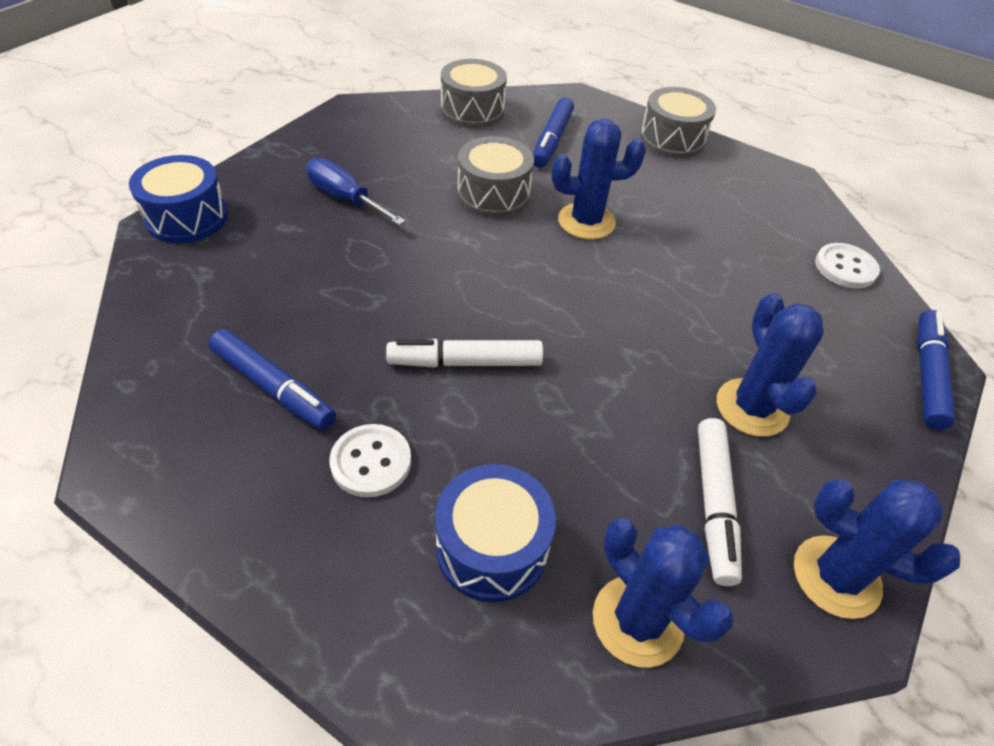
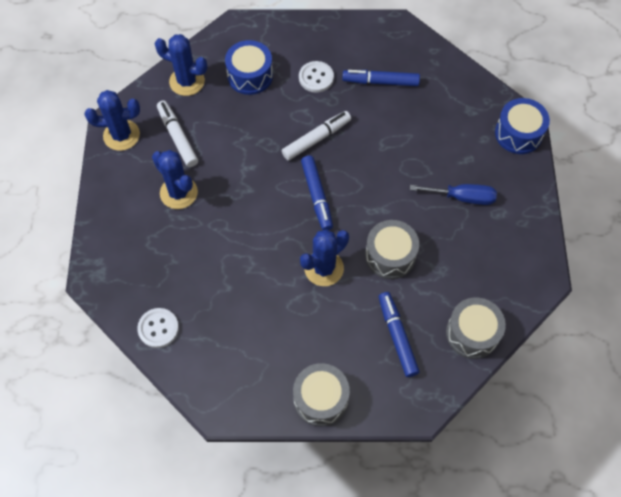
camera: 150 degrees right, 15 degrees up
(927, 375) = (98, 266): blue marker -> blue marker (317, 196)

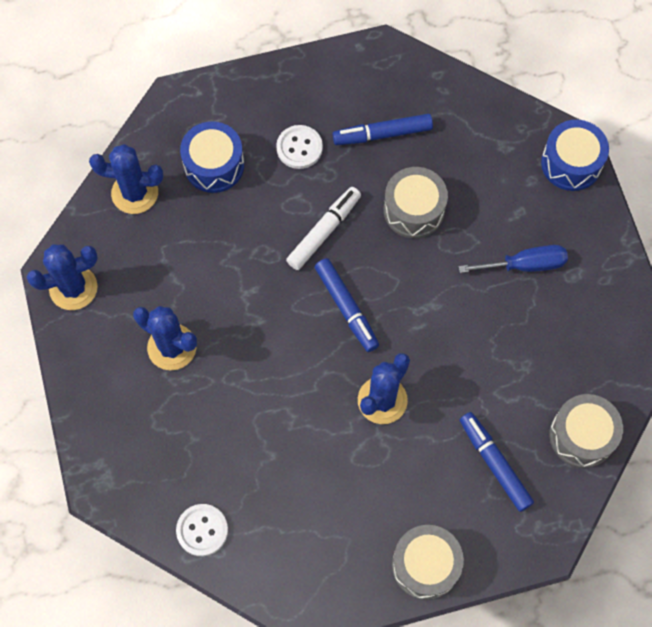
camera: 15 degrees left, 5 degrees up
(177, 137) = (146, 272): white marker -> none
(390, 255) = (458, 363): grey drum -> grey drum (414, 210)

